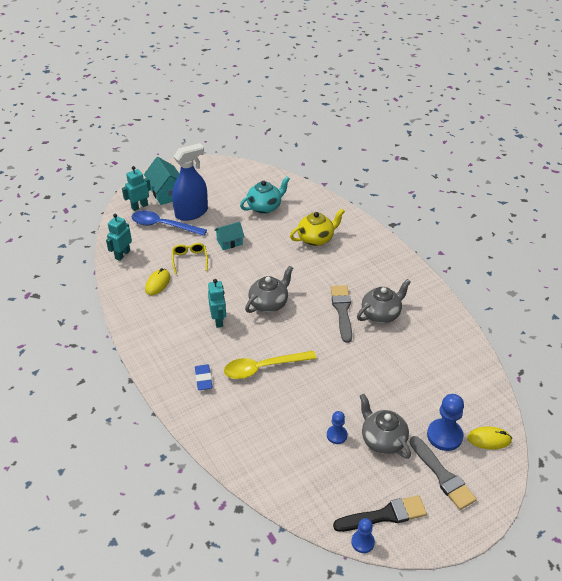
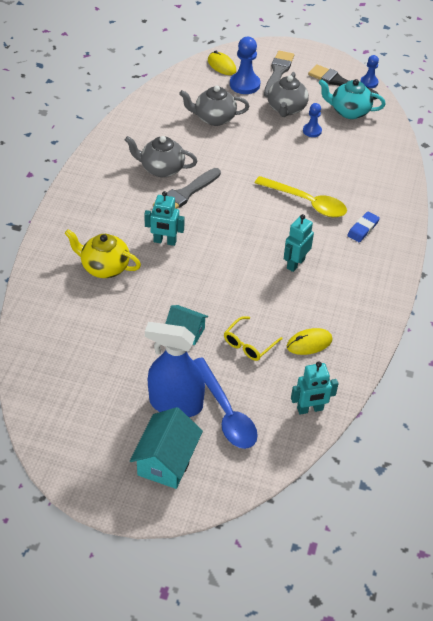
camera: 135 degrees left, 5 degrees up
(139, 206) = (221, 467): turquoise robot -> turquoise robot (164, 241)
(265, 207) = (94, 343): turquoise teapot -> turquoise teapot (349, 111)
(269, 303) = (234, 244): grey teapot -> grey teapot (214, 118)

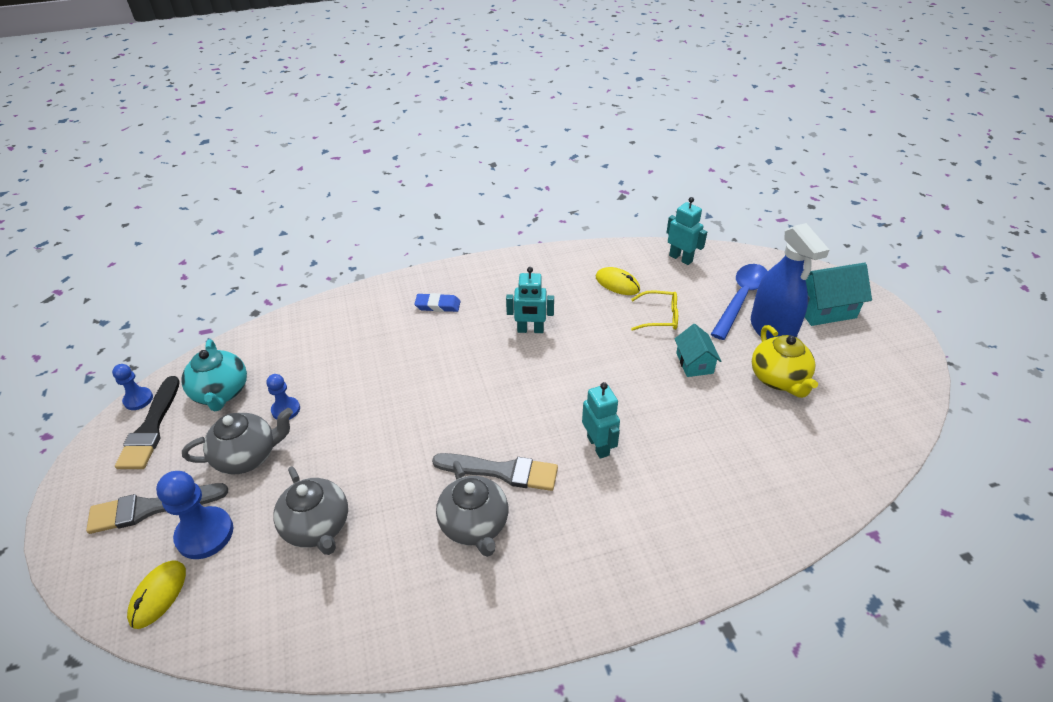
camera: 120 degrees left, 5 degrees down
(104, 267) = (690, 477): yellow teapot -> yellow teapot (779, 379)
(306, 202) = (429, 360): yellow spoon -> none

